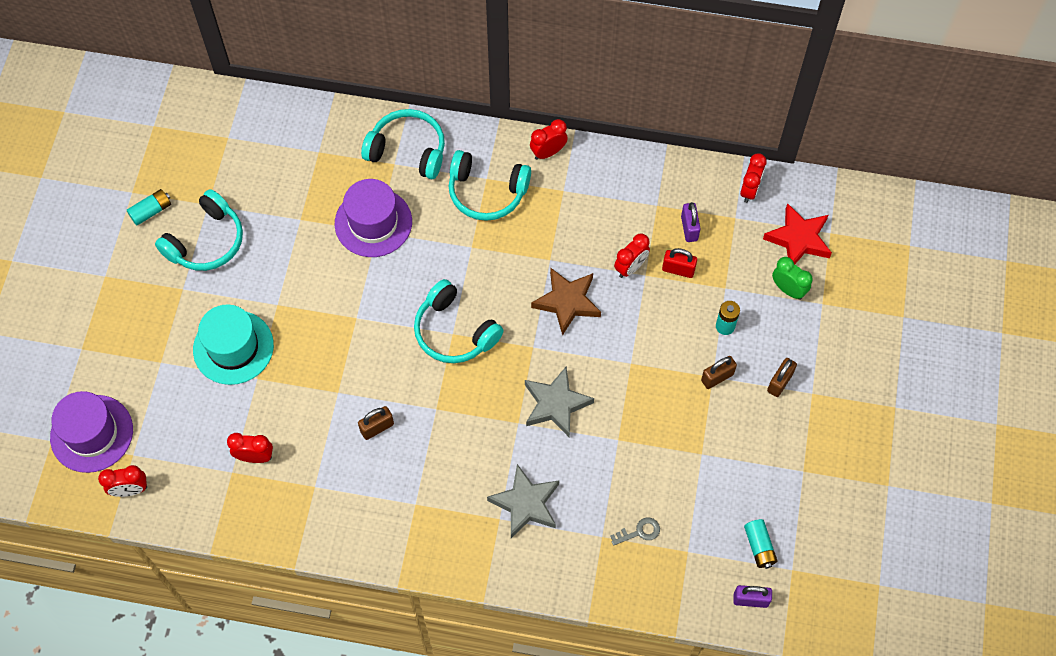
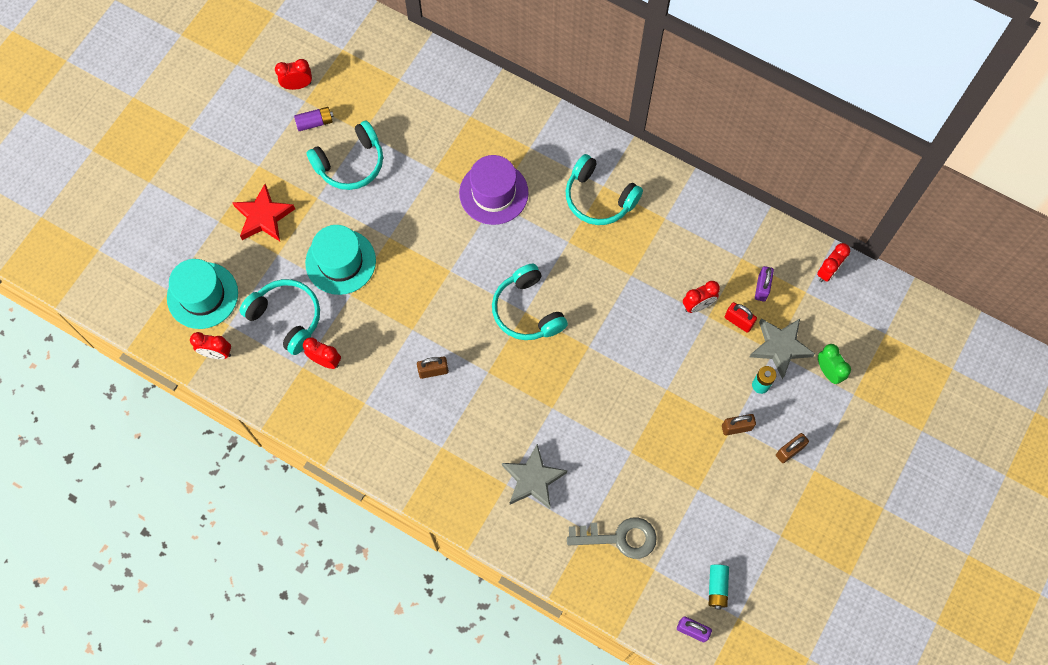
camera: 20 degrees right, 5 degrees up
(92, 433) = (202, 295): purple hat -> turquoise hat
(151, 211) = (315, 122): turquoise battery -> purple battery
(408, 151) = (545, 139): turquoise headphones -> turquoise headphones (286, 318)
(548, 152) = (664, 180): red clock -> red clock (297, 85)
(556, 404) = (590, 403): grey star -> grey star (780, 347)
(567, 302) = (632, 317): brown star -> none
(639, 532) = (619, 538): grey key -> grey key, size x1.96
(798, 239) = (855, 329): red star -> red star (264, 217)

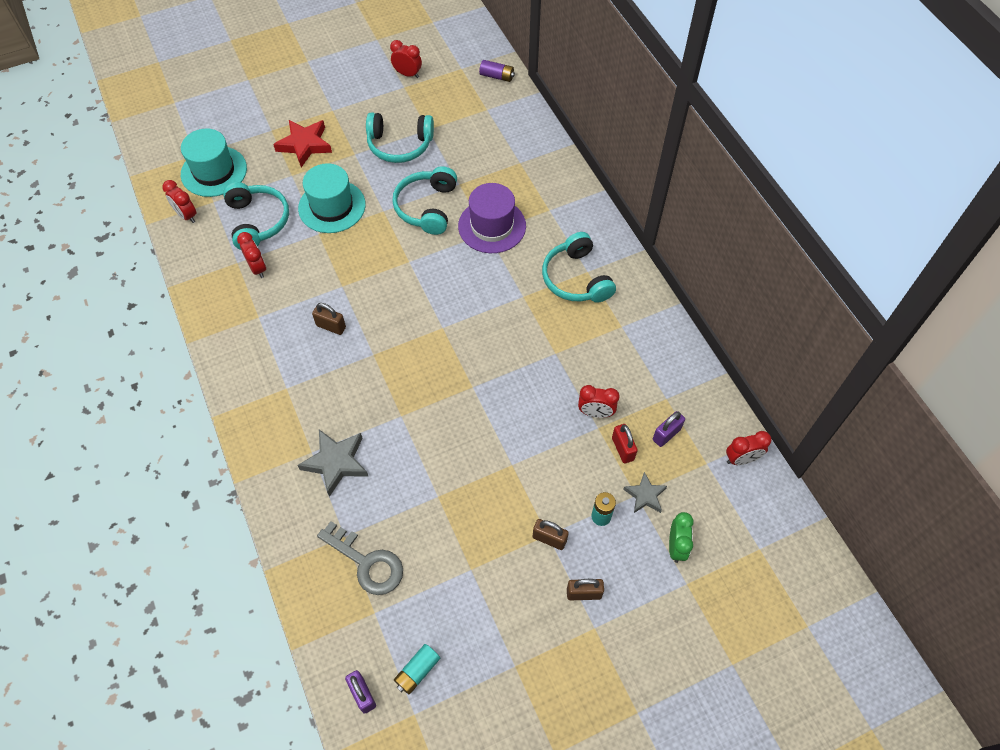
camera: 35 degrees right, 10 degrees down
(315, 122) = (398, 104): purple battery -> purple battery (497, 76)
(527, 310) = (445, 327): turquoise headphones -> turquoise headphones (427, 207)
(780, 347) = (645, 495): grey star -> grey star, size x0.61

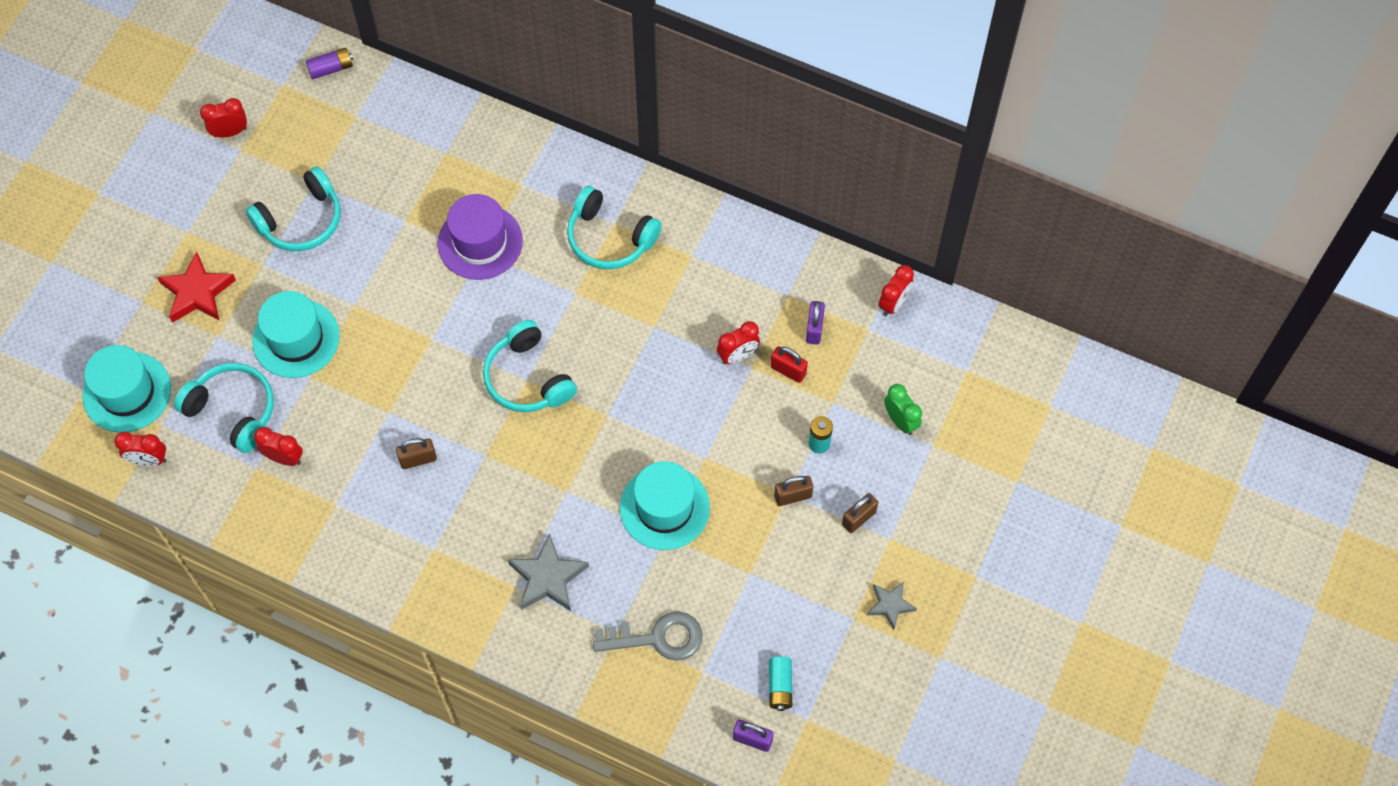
camera: 40 degrees left, 5 degrees up
(427, 207) = (396, 269): turquoise headphones -> turquoise headphones (528, 378)
(454, 476) = (664, 507): none -> turquoise hat
(645, 495) = (840, 397): grey star -> grey star (890, 605)

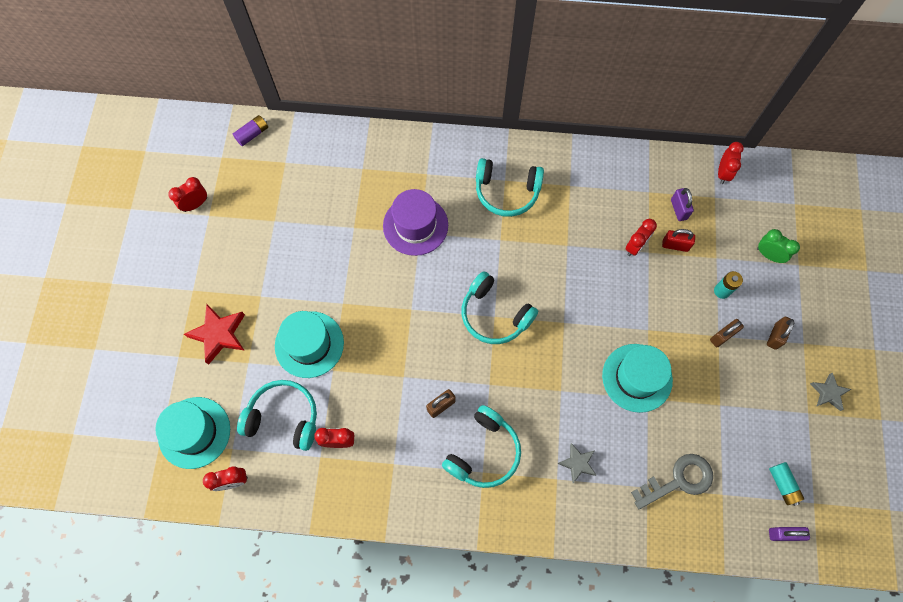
camera: 20 degrees left, 5 degrees up
(301, 220) = (276, 253): turquoise headphones -> turquoise headphones (483, 452)
(548, 578) = (577, 463): grey star -> grey star, size x0.61

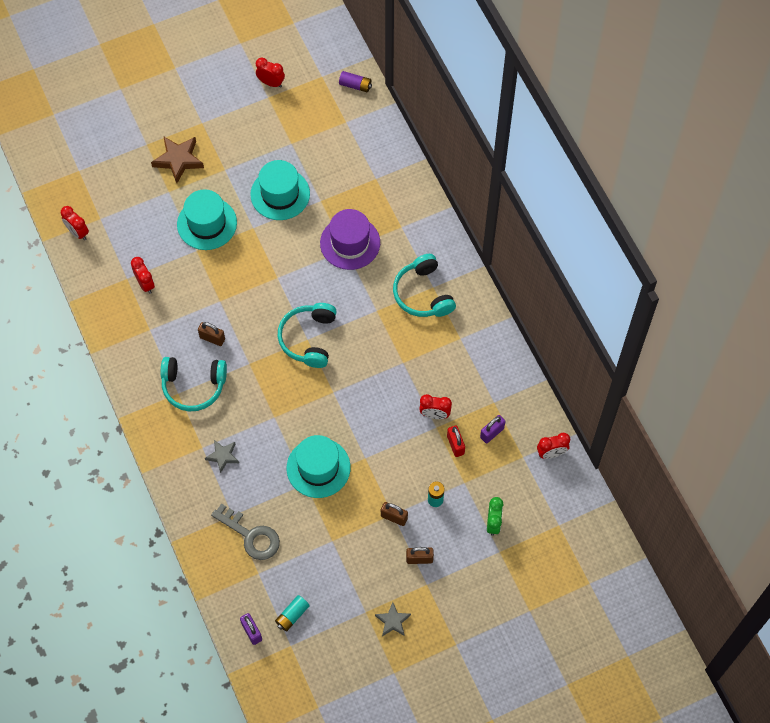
camera: 60 degrees right, 5 degrees down
(194, 432) = (98, 188): turquoise hat -> turquoise hat (280, 194)
(219, 334) = (178, 160): red star -> brown star
(283, 418) = (141, 238): turquoise headphones -> none

